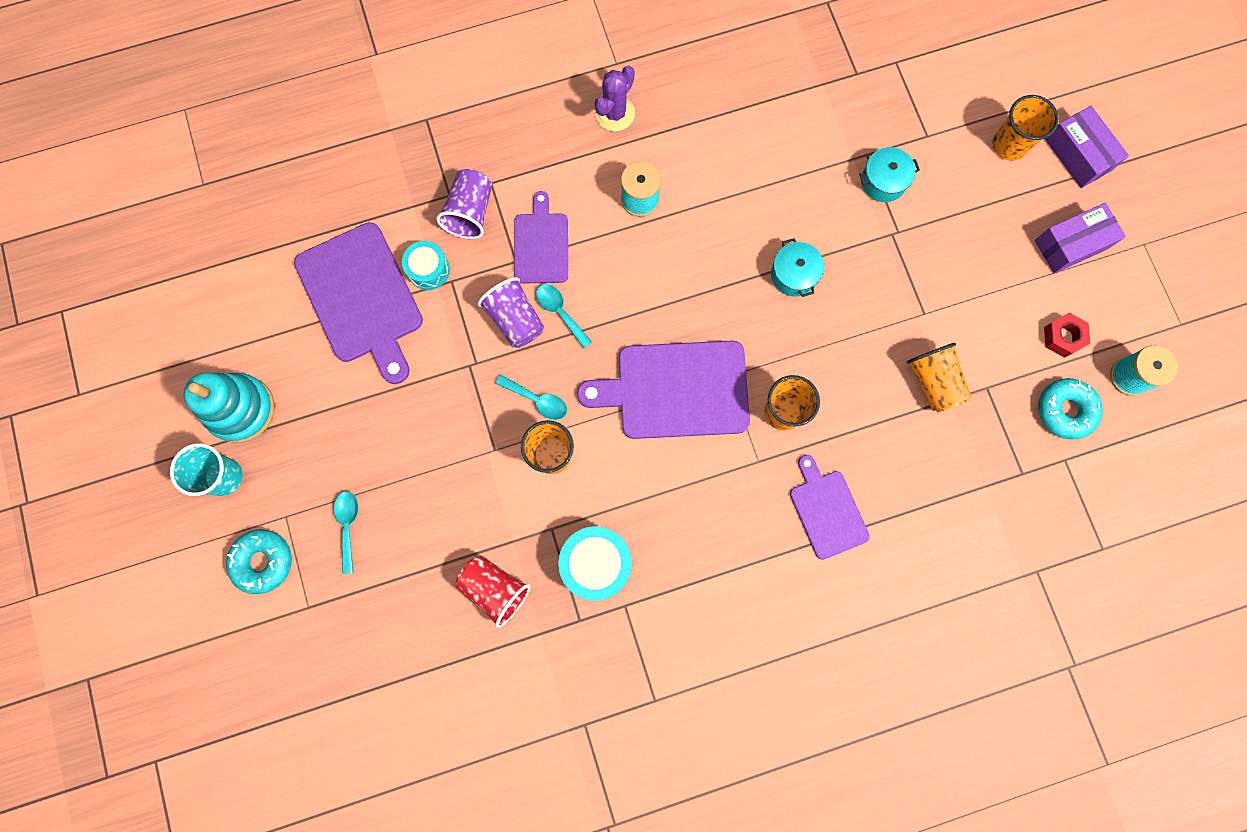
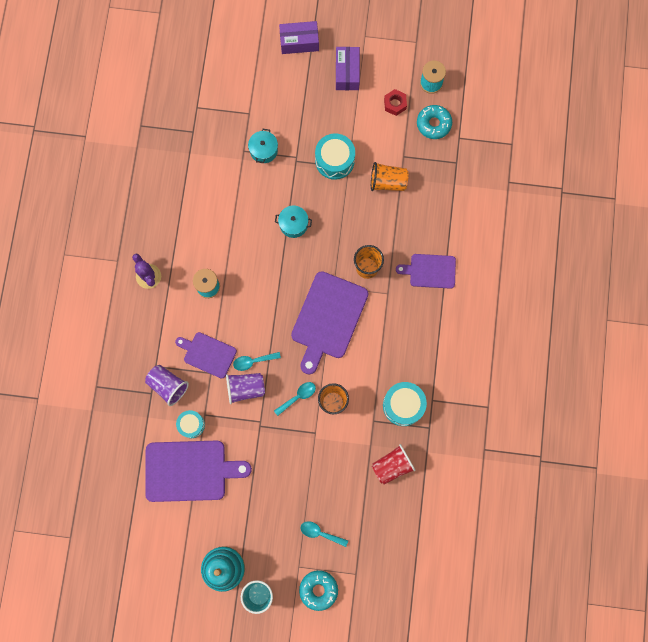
camera: 65 degrees left, 0 degrees up
(923, 289) = (334, 160): none -> turquoise drum
(1009, 145) = (276, 74): orange cup -> none

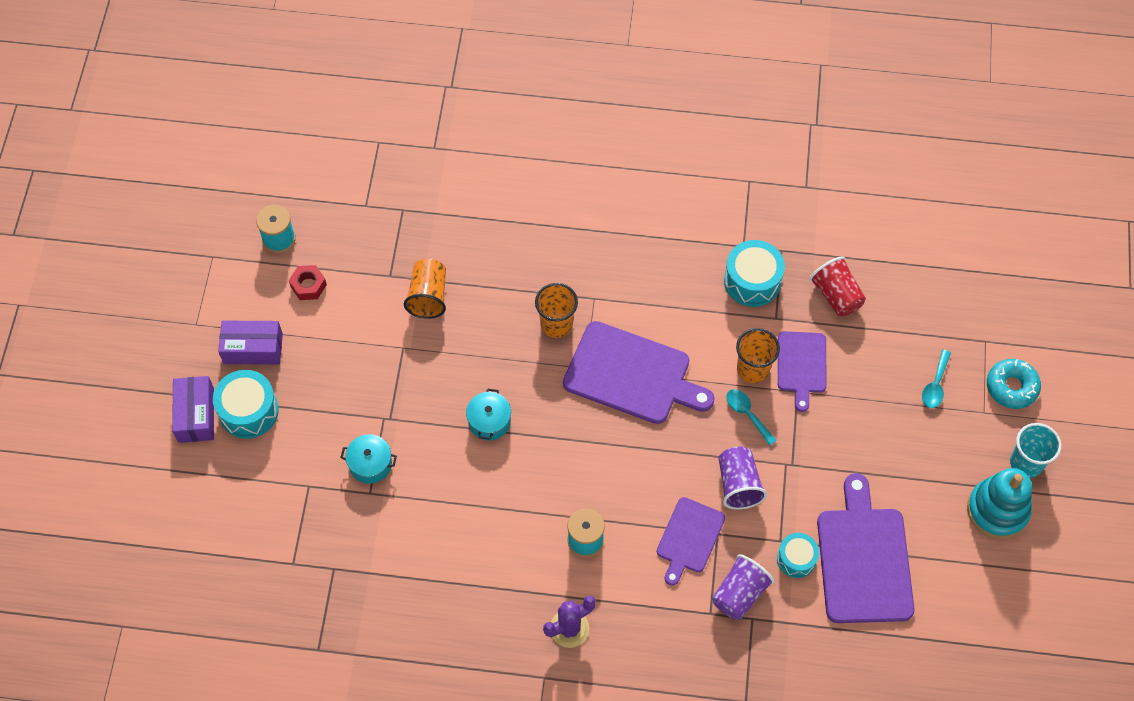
camera: 90 degrees left, 15 degrees down
(253, 361) = (698, 474): turquoise spoon -> none
(334, 160) = (392, 366): turquoise drum -> turquoise drum (248, 411)
(430, 271) = (561, 245): purple cutting board -> purple cutting board (801, 365)
(433, 124) = (342, 236): turquoise donut -> none

